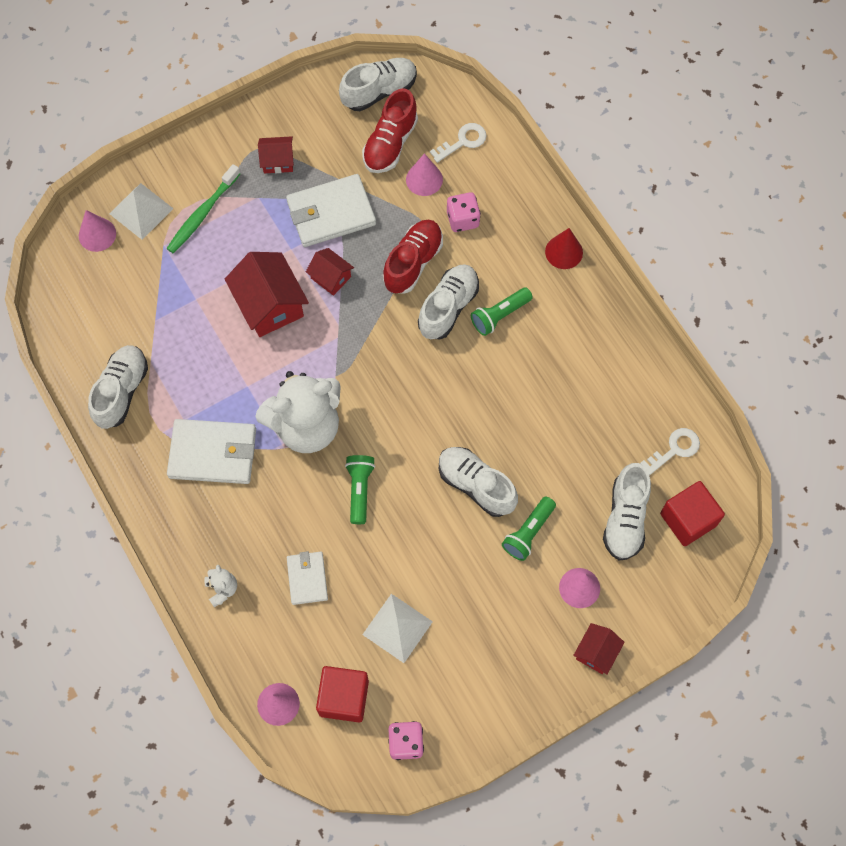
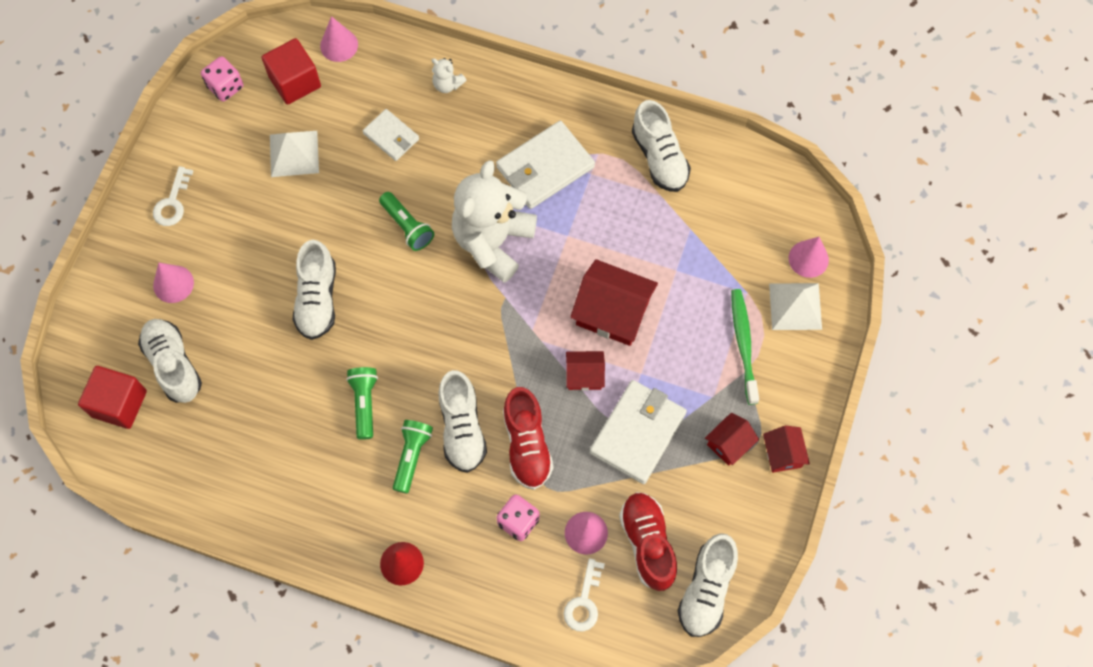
camera: 140 degrees right, 0 degrees up
(476, 485) = (317, 299): white shoe -> white shoe turned 90 degrees clockwise
(528, 532) = (246, 295): green flashlight -> green flashlight (364, 403)
(596, 652) = (126, 247): red house -> red house (782, 454)
(674, 449) = (170, 454): white key -> white key (172, 202)

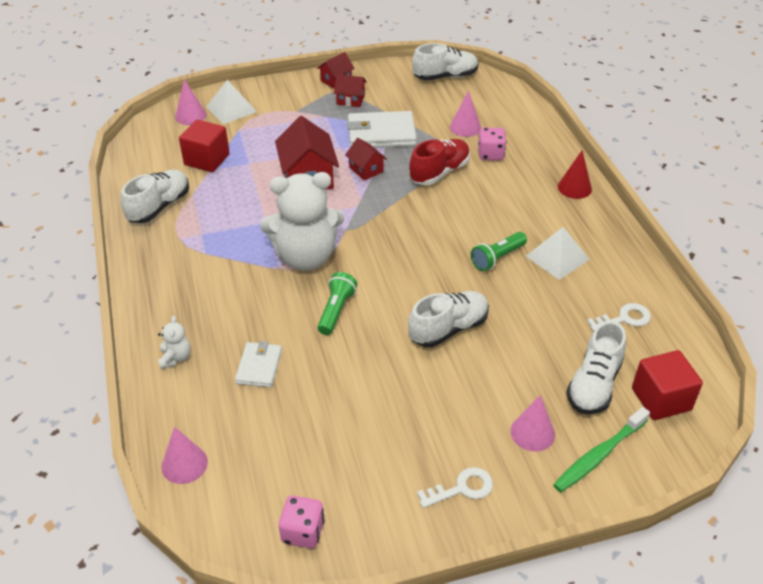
camera: 125 degrees left, 25 degrees down
(294, 153) = (332, 426): white pyramid -> white pyramid (557, 257)
(295, 82) = (253, 474): red cube -> red cube (207, 160)
(411, 456) = (506, 217): green flashlight -> none
(462, 428) = (461, 204): white shoe -> none
(545, 167) = (215, 260): white wallet -> none
(584, 601) = (504, 112): white key -> white key (624, 319)
(647, 543) = (444, 104): red shoe -> none
(743, 344) = (278, 118): green toothbrush -> green toothbrush (599, 455)

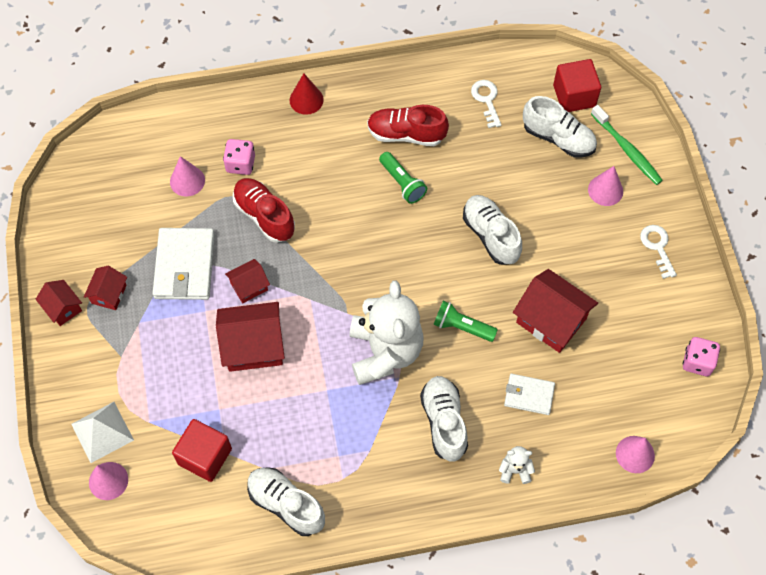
camera: 85 degrees left, 20 degrees up
(349, 383) = (551, 320): none -> red house
(445, 76) = (80, 187): white shoe -> white shoe (444, 422)
(557, 257) = (406, 134): white pyramid -> red shoe

